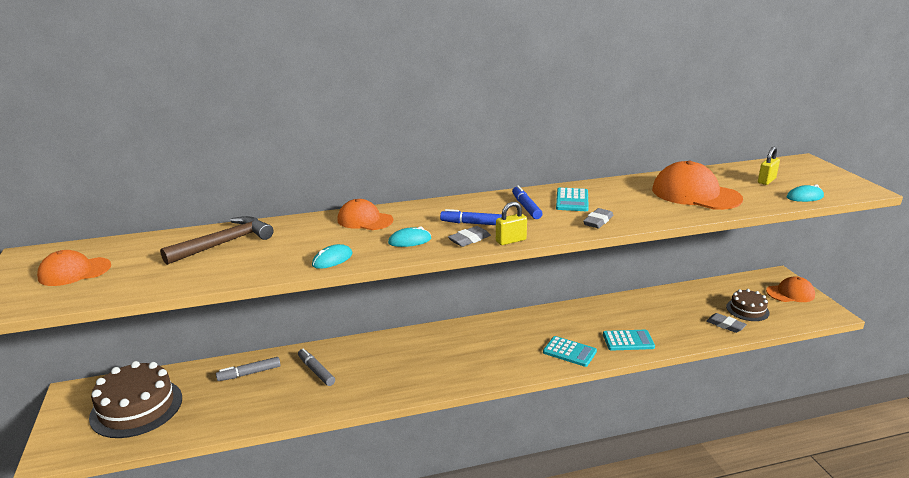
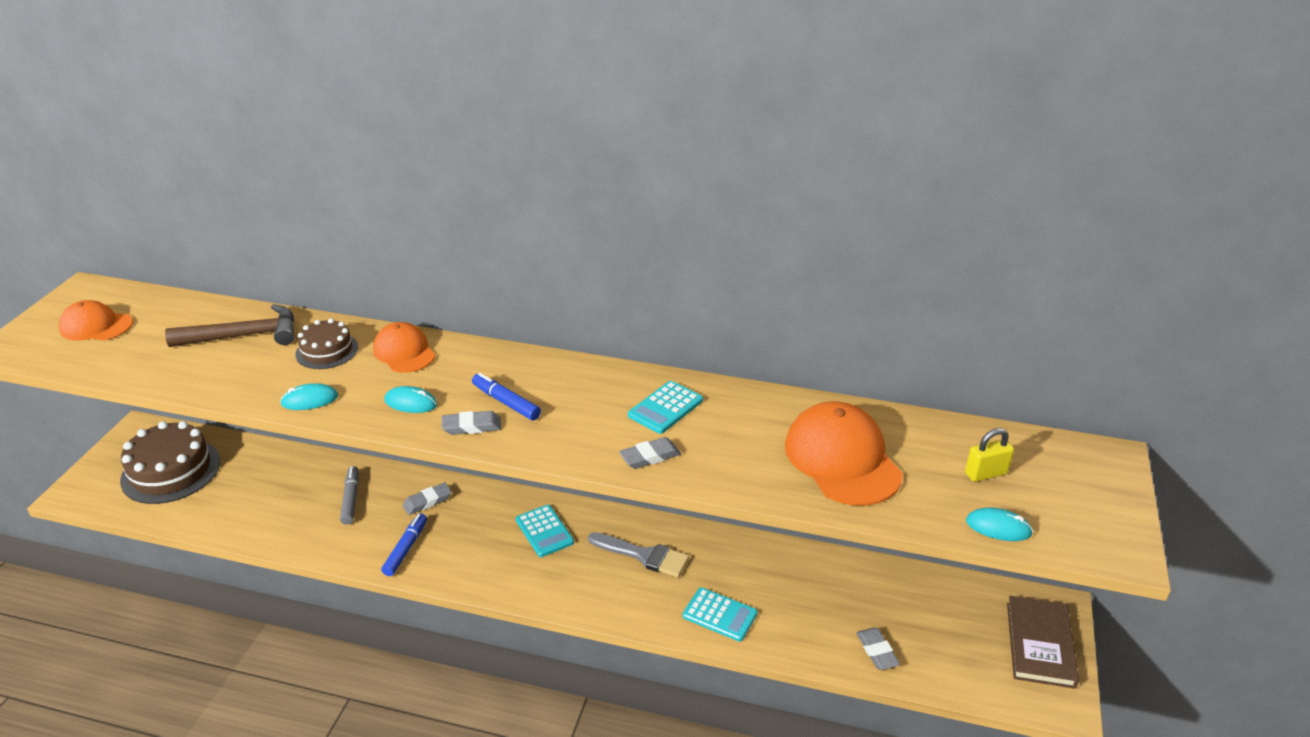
camera: 30 degrees right, 10 degrees up
(249, 373) = (291, 474): grey marker -> none
(376, 352) = (427, 501): none -> grey eraser
(511, 240) = (512, 447): yellow padlock -> none
(526, 207) = (596, 399): blue marker -> blue marker (406, 549)
(551, 329) = (644, 556): none -> grey brush
(569, 352) = (632, 597): turquoise calculator -> turquoise calculator (544, 531)
(747, 310) = (939, 642): brown cake -> brown cake (327, 351)
(790, 293) = (1039, 644): orange cap -> brown book

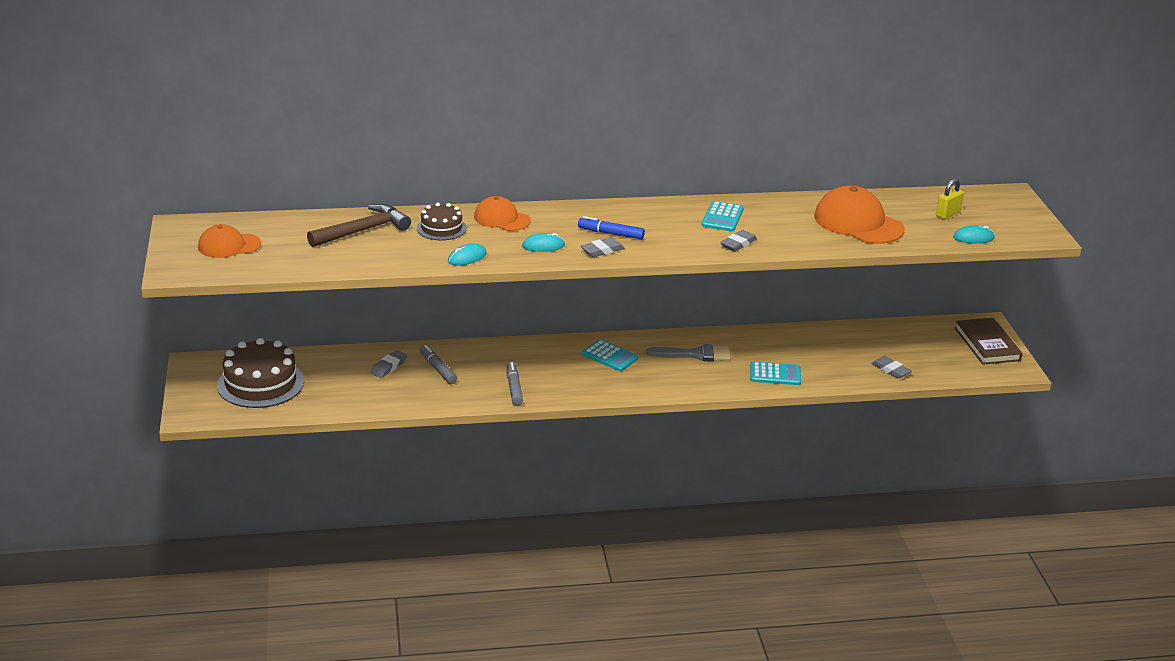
camera: 25 degrees left, 5 degrees down
(406, 549) = (514, 388): blue marker -> grey marker
(427, 501) = (501, 358): grey eraser -> grey eraser (388, 367)

